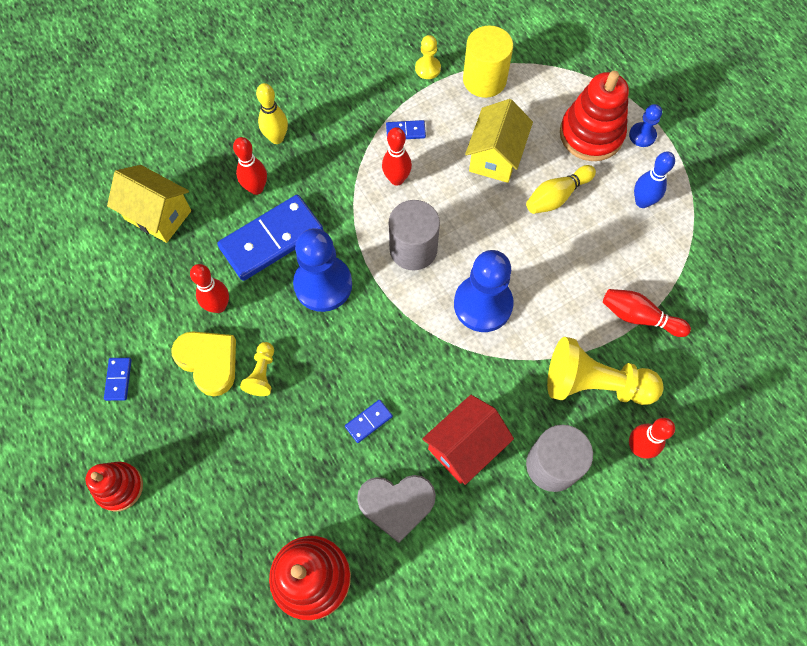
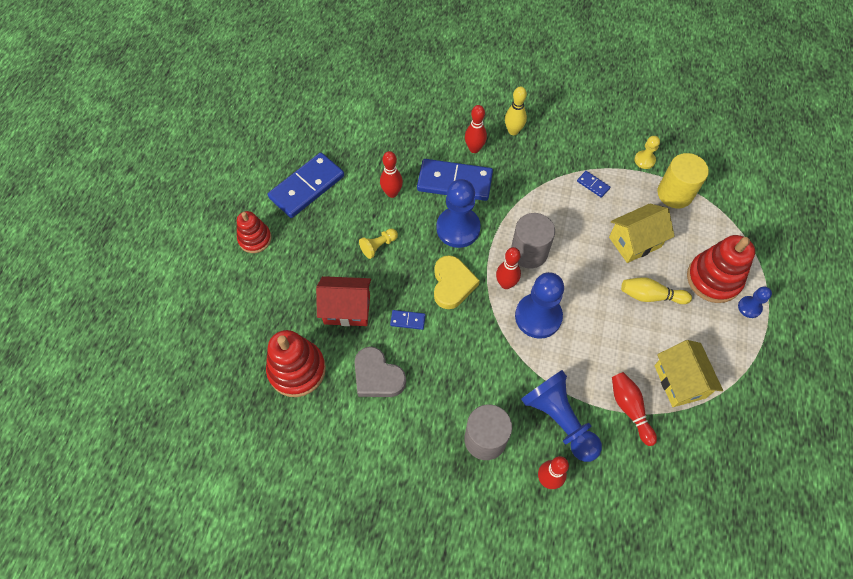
camera: 45 degrees right, 5 degrees down
(118, 379) = (307, 187): blue domino -> blue domino, size x2.35
(158, 215) = (408, 121): yellow house -> yellow house (679, 381)
(209, 362) = (358, 217): yellow heart -> yellow heart (452, 284)
(397, 179) = (559, 207): red bowling pin -> red bowling pin (506, 284)
(465, 447) = (446, 382): red house -> red house (347, 309)
(594, 384) = (559, 419): yellow pawn -> blue pawn
(642, 202) = (706, 345): blue bowling pin -> none

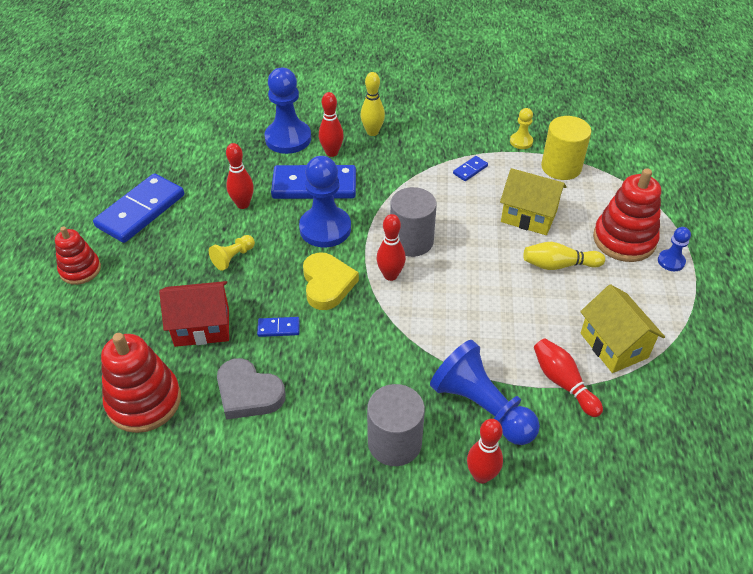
camera: 10 degrees left, 15 degrees down
(538, 316) = (434, 303): blue pawn -> blue pawn (288, 138)
(593, 185) = (470, 170): blue domino -> blue domino turned 75 degrees counterclockwise
(635, 242) = (528, 216): yellow house -> yellow house turned 60 degrees clockwise

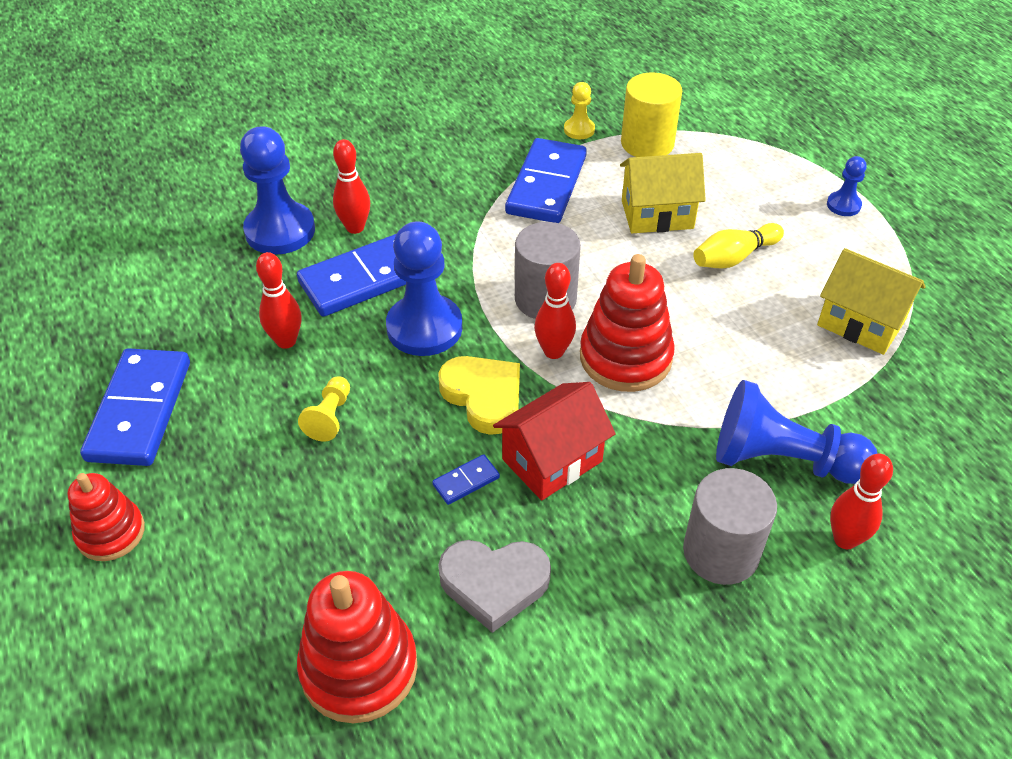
camera: 30 degrees left, 0 degrees up
(202, 327) = (360, 528): red house -> red house (552, 460)
(372, 132) = (388, 182): yellow bowling pin -> none
(470, 170) = (547, 185): blue domino -> blue domino, size x2.35
(563, 382) = (843, 389): red bowling pin -> none
(624, 240) = (778, 200): red stacking toy -> red stacking toy (625, 357)

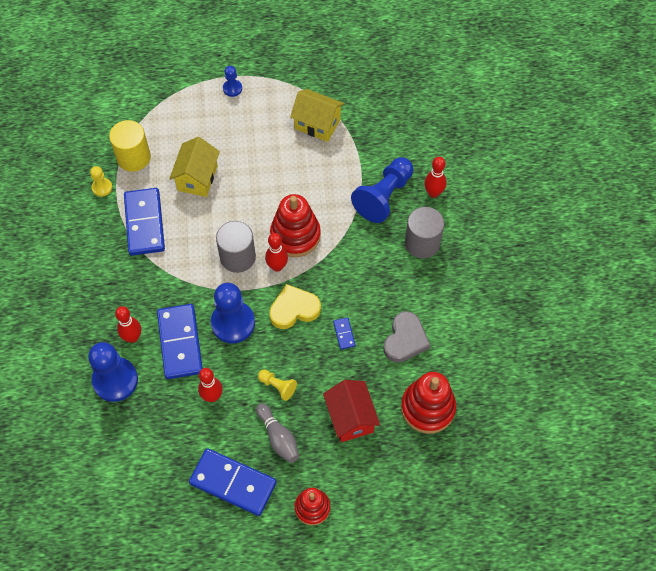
camera: 70 degrees left, 15 degrees up
(235, 446) = (278, 437): none -> grey bowling pin
(547, 185) = (145, 223): blue domino -> blue domino turned 45 degrees clockwise
(552, 460) = (346, 292): red house -> red house (350, 418)
(734, 257) = (247, 157): yellow bowling pin -> none
(860, 323) = (317, 124): yellow house -> yellow house turned 60 degrees clockwise

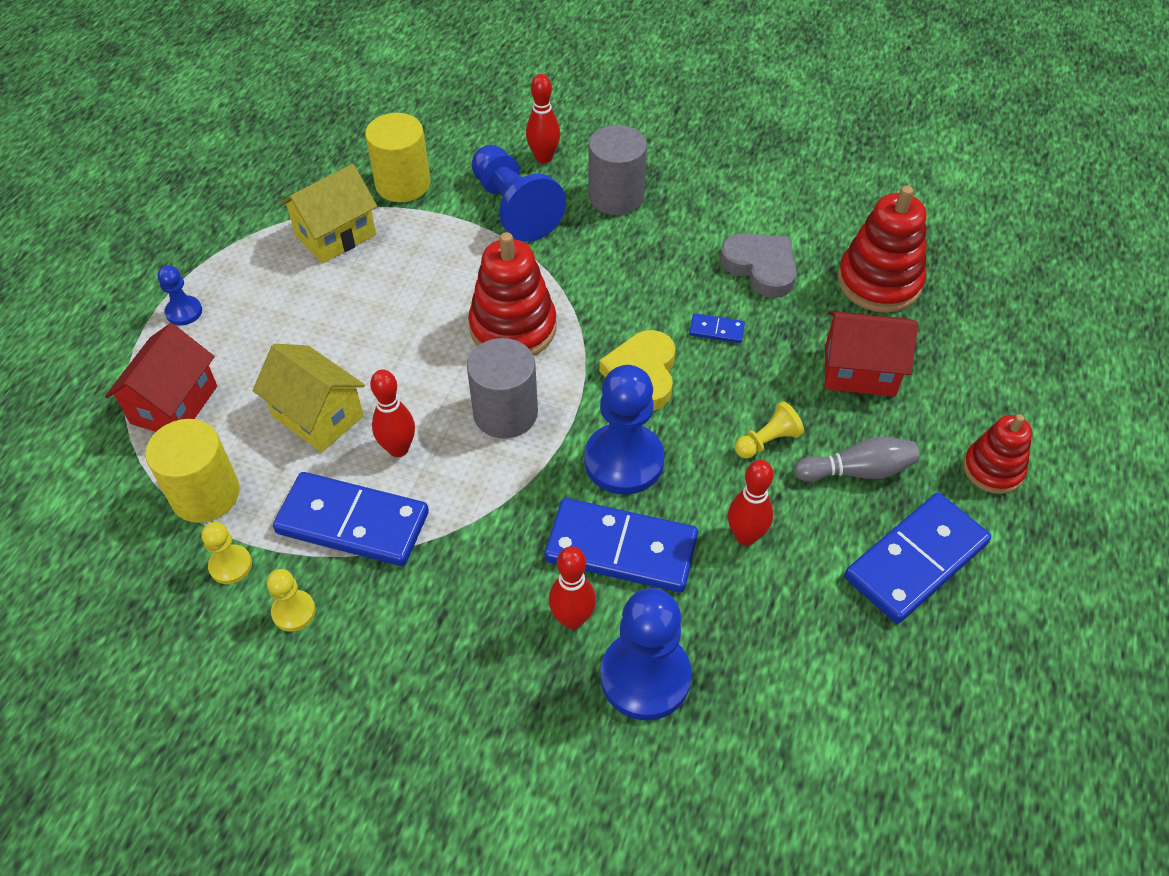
camera: 65 degrees left, 10 degrees down
(90, 224) = (294, 612): none -> yellow pawn
(176, 117) = (174, 404): none -> red house
(277, 266) = (554, 369): red bowling pin -> red bowling pin (398, 449)
(372, 135) = (403, 184): none -> yellow cylinder

